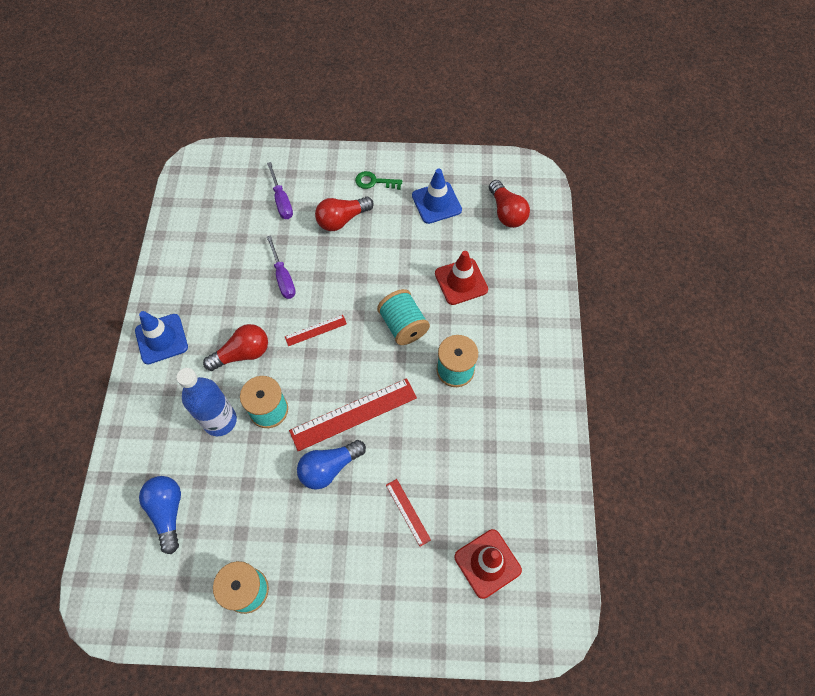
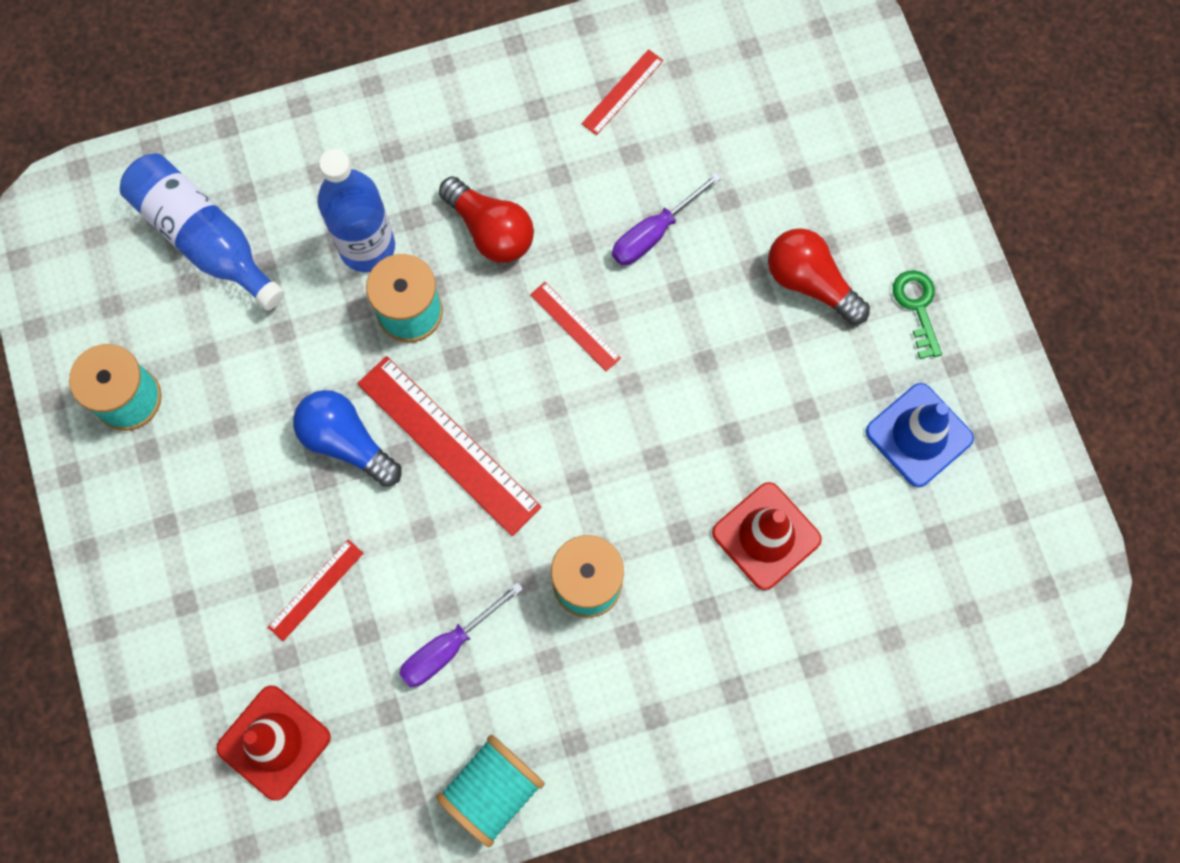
camera: 70 degrees right, 10 degrees up
(161, 339) = (471, 99): blue traffic cone -> none
(168, 512) = (204, 238): blue light bulb -> blue bottle
(199, 266) = (622, 92): none -> red ruler
(281, 200) = (806, 165): purple screwdriver -> purple screwdriver (449, 646)
(403, 325) = (638, 466): turquoise spool -> turquoise spool (492, 791)
(506, 212) = (953, 572): red light bulb -> none

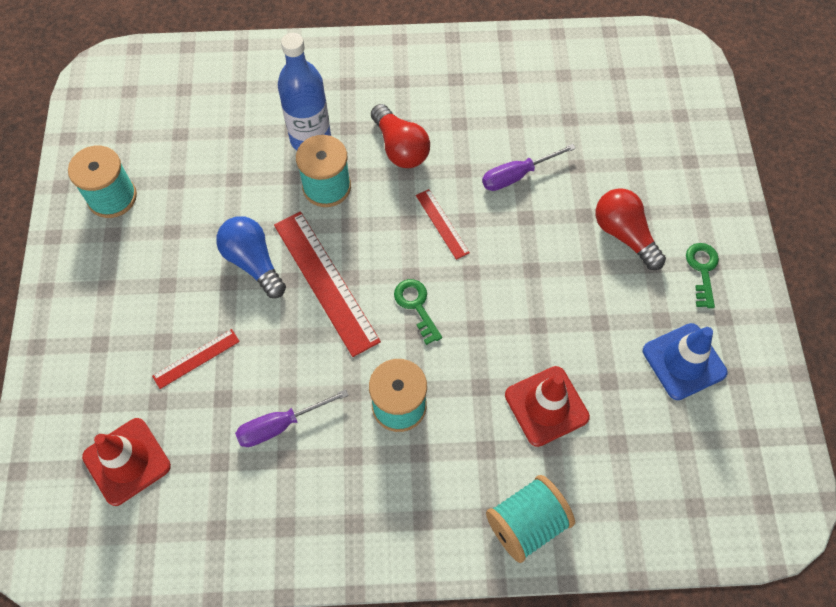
camera: 15 degrees right, 10 degrees down
(204, 238) = (202, 109): blue bottle -> none
(492, 791) = (279, 544): turquoise spool -> turquoise spool (526, 523)
(573, 448) = (416, 306): none -> green key
(622, 92) = (519, 81): red ruler -> none

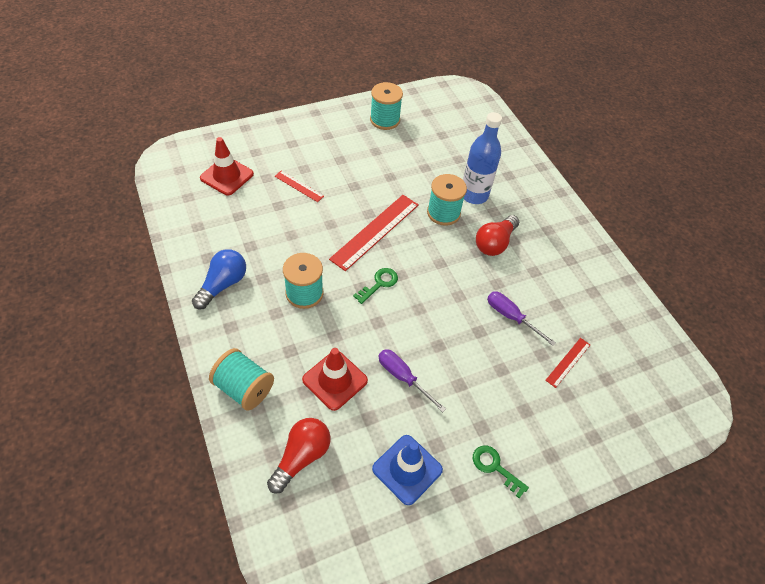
camera: 65 degrees right, 10 degrees down
(253, 262) = (372, 193): blue light bulb -> blue light bulb (223, 284)
(280, 425) = (270, 237): purple screwdriver -> purple screwdriver (403, 377)
(442, 223) = (448, 282): red ruler -> red ruler (568, 362)
(624, 234) = (498, 401): red light bulb -> red light bulb (301, 457)
(702, 270) = (495, 467): green key -> green key turned 120 degrees counterclockwise

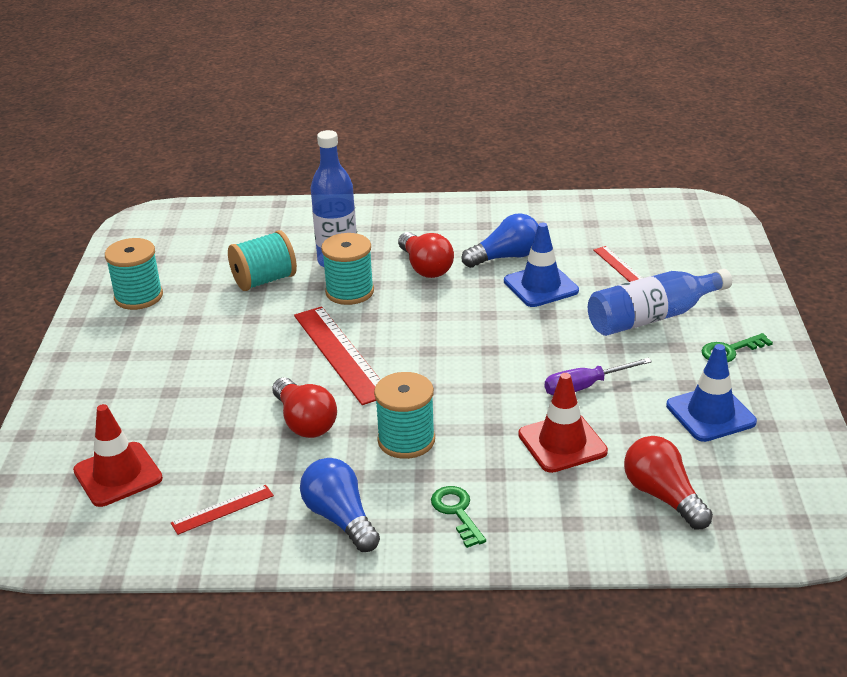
camera: 60 degrees left, 20 degrees down
(244, 388) = (535, 529): turquoise spool -> turquoise spool (264, 280)
(299, 186) = (202, 404): red ruler -> red ruler (222, 509)
(301, 238) = (305, 422): none -> red light bulb
(379, 284) = (431, 371): green key -> green key (457, 512)
(511, 317) = (541, 286): purple screwdriver -> blue traffic cone
(511, 401) = (652, 317): none -> blue bottle
(536, 285) = (506, 257): none -> blue light bulb

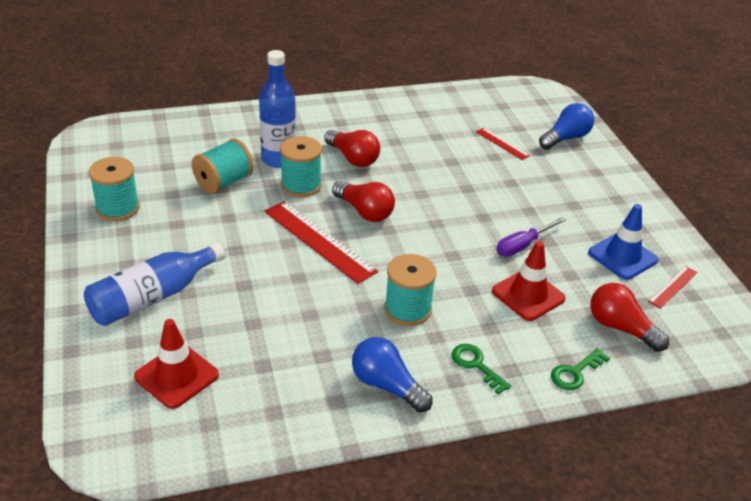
camera: 20 degrees left, 5 degrees up
(222, 509) = (284, 393): red ruler -> red ruler (672, 286)
(305, 422) = (318, 305): red light bulb -> red light bulb (365, 212)
(506, 257) = (412, 143): blue light bulb -> blue light bulb (566, 138)
(541, 286) = (450, 165): blue traffic cone -> none
(652, 317) = (545, 183): blue bottle -> blue bottle (152, 297)
(730, 351) = (612, 204): green key -> green key (575, 372)

